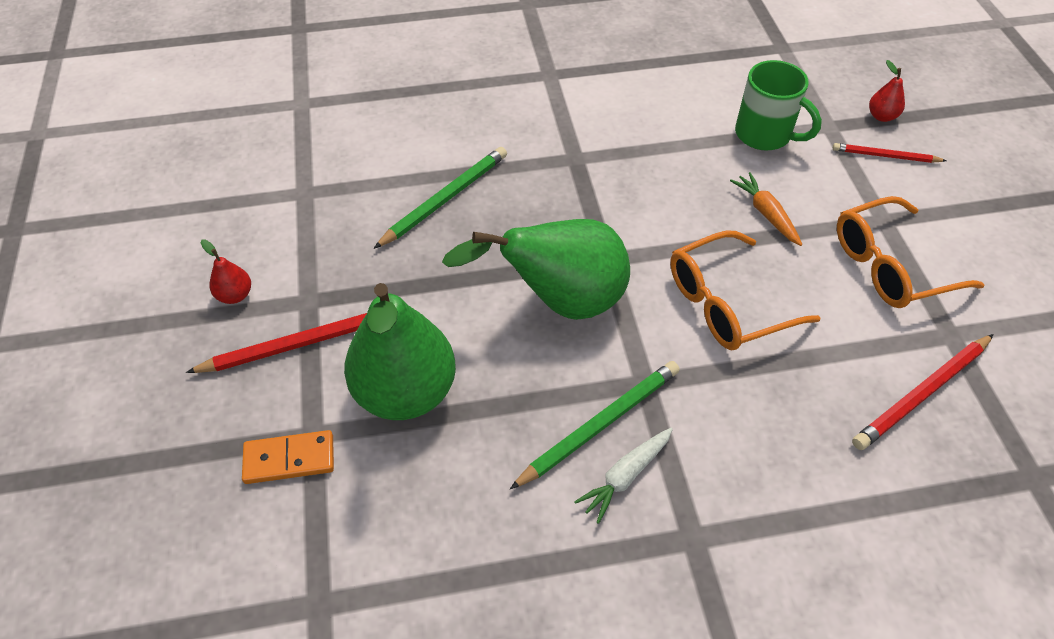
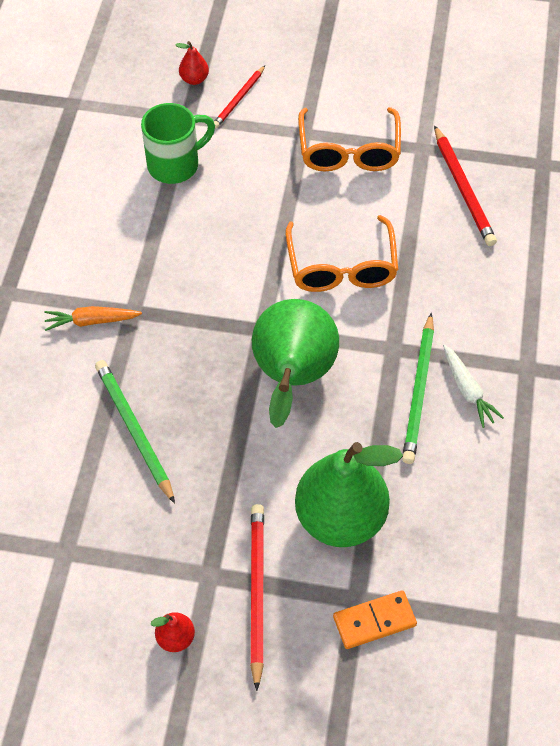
camera: 70 degrees left, 5 degrees up
(289, 459) = (374, 621): orange domino -> orange domino turned 60 degrees clockwise
(599, 424) = (419, 391): green pencil -> green pencil turned 150 degrees counterclockwise
(766, 213) = (263, 203): orange carrot -> orange carrot (91, 321)

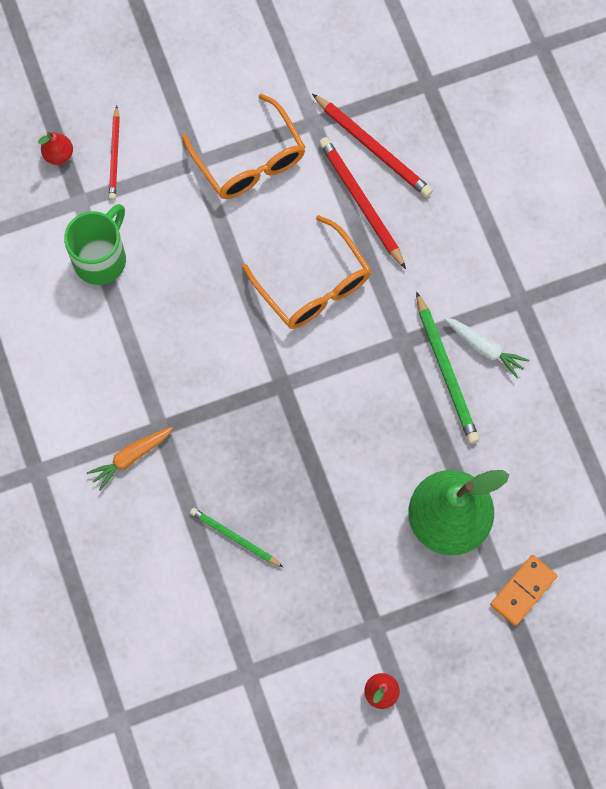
camera: 30 degrees left, 15 degrees up
(134, 430) = (234, 538): green pencil -> green pencil, size x0.64
(256, 592) = (420, 619): red pencil -> red pencil (361, 202)
(292, 378) = (336, 416): green pear -> none

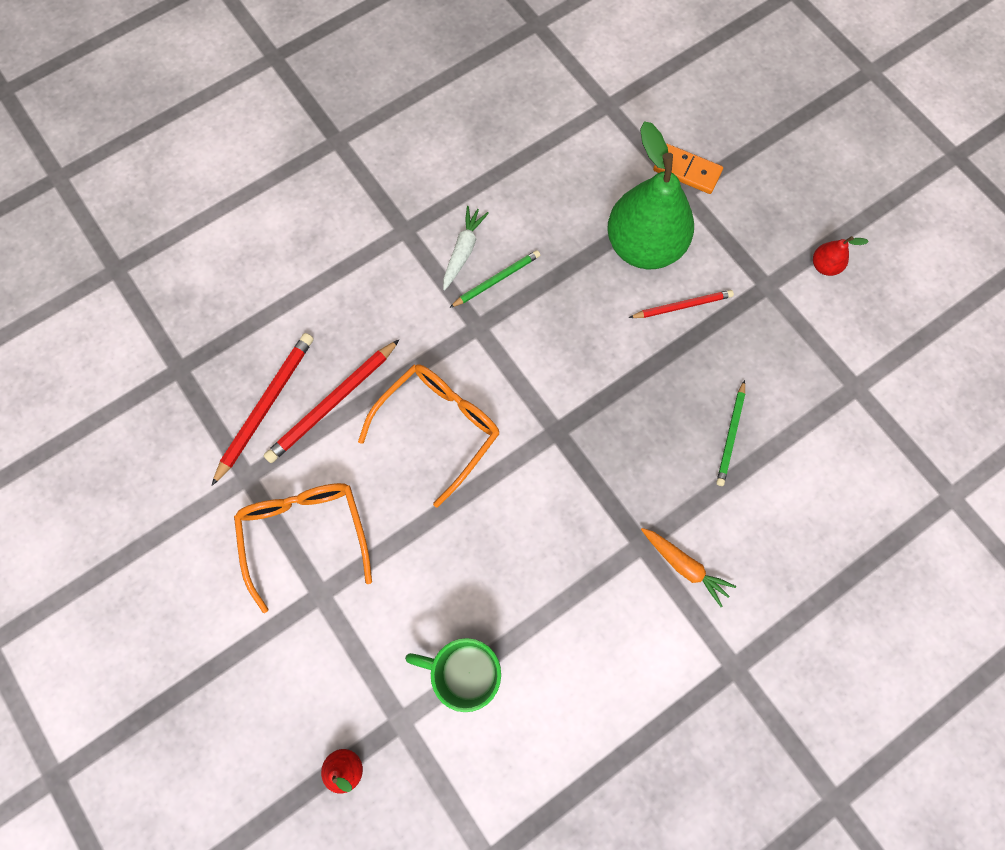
camera: 105 degrees left, 0 degrees up
(115, 155) = (332, 696): red pencil -> red pencil (682, 306)
(249, 159) = (305, 535): orange glasses -> orange glasses turned 60 degrees counterclockwise
(446, 371) = (496, 280): green pencil -> green pencil, size x0.64

